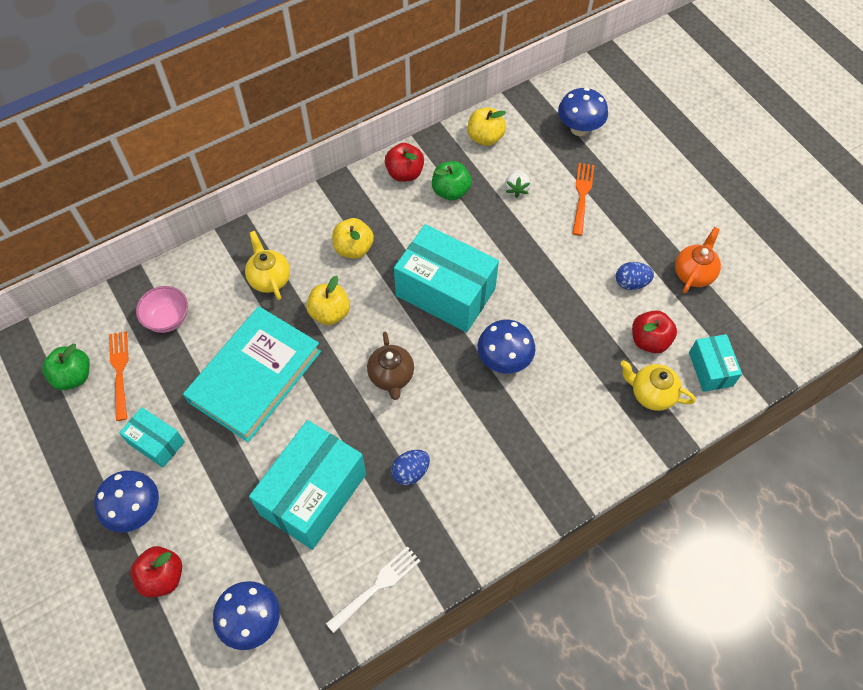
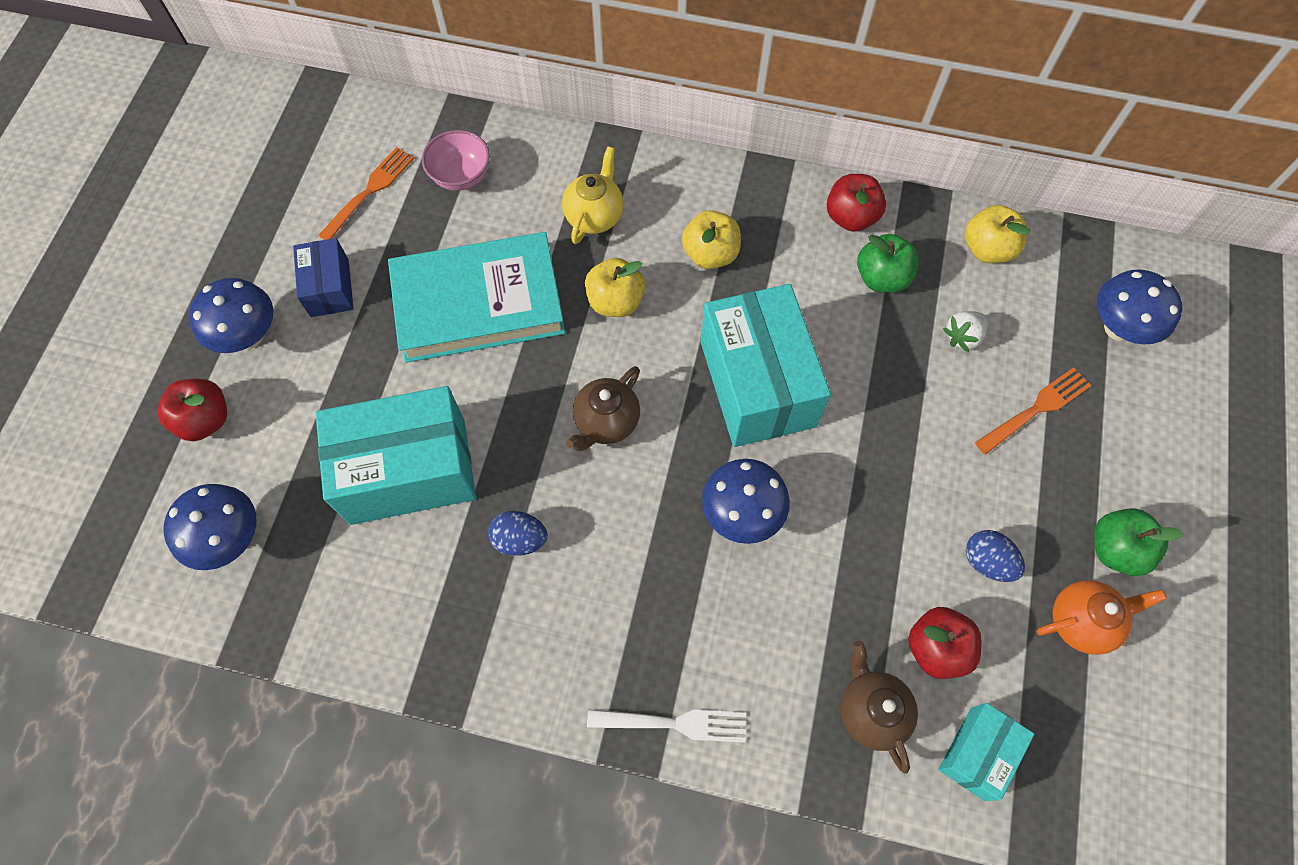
camera: 45 degrees right, 5 degrees up
(73, 376) = (328, 162): green apple -> green apple (1116, 549)
(156, 442) = (330, 288): turquoise box -> blue box
(376, 587) = (365, 622): white fork -> white fork (673, 724)
(651, 394) = (871, 711): yellow teapot -> brown teapot

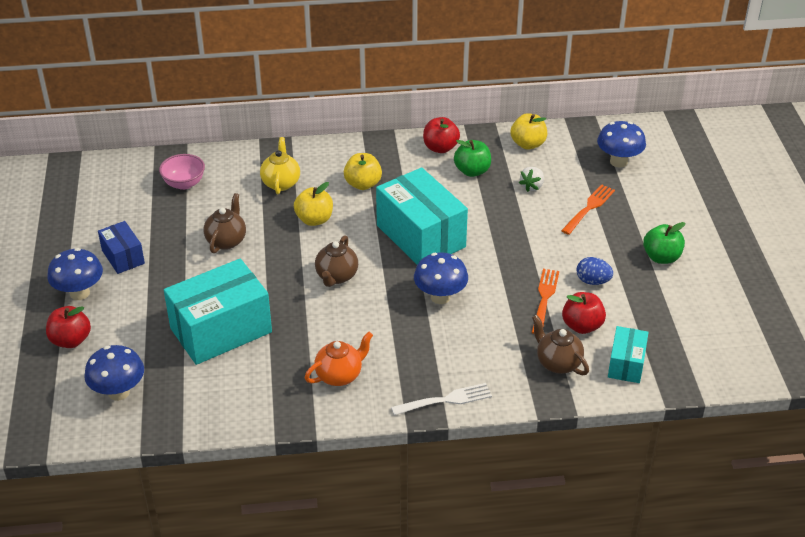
camera: 20 degrees left, 25 degrees down
(369, 192) = (126, 205): orange fork -> orange fork (544, 299)
(478, 303) = (226, 241): turquoise book -> brown teapot
(520, 539) = (309, 343): blue egg -> none
(1081, 621) = (657, 293): orange teapot -> orange teapot (339, 375)

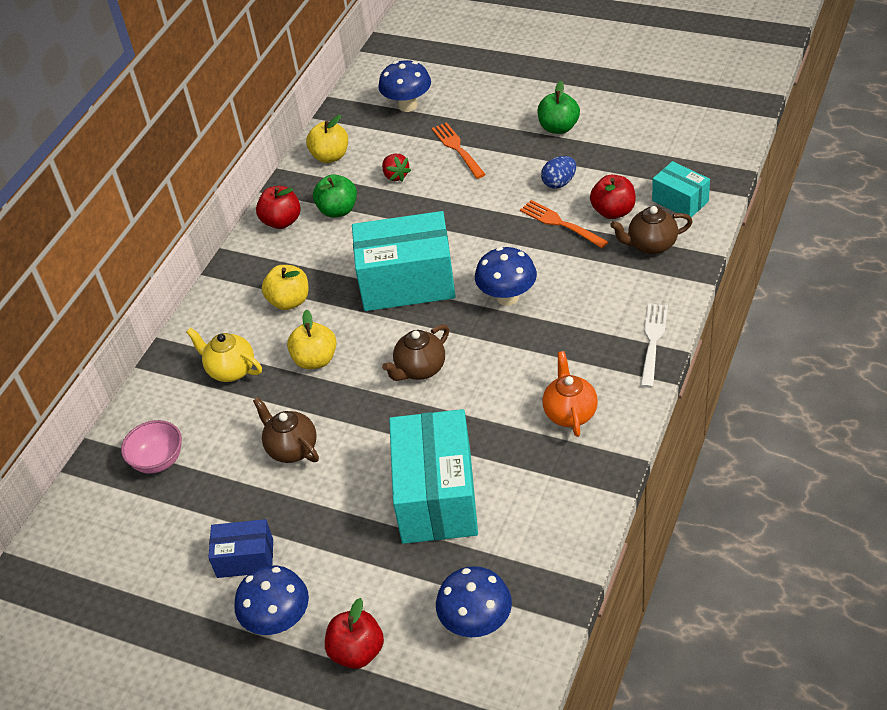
camera: 55 degrees left, 5 degrees up
(336, 276) = (420, 369): brown teapot -> brown teapot turned 90 degrees clockwise
(532, 186) = (396, 176): white strawberry -> red strawberry

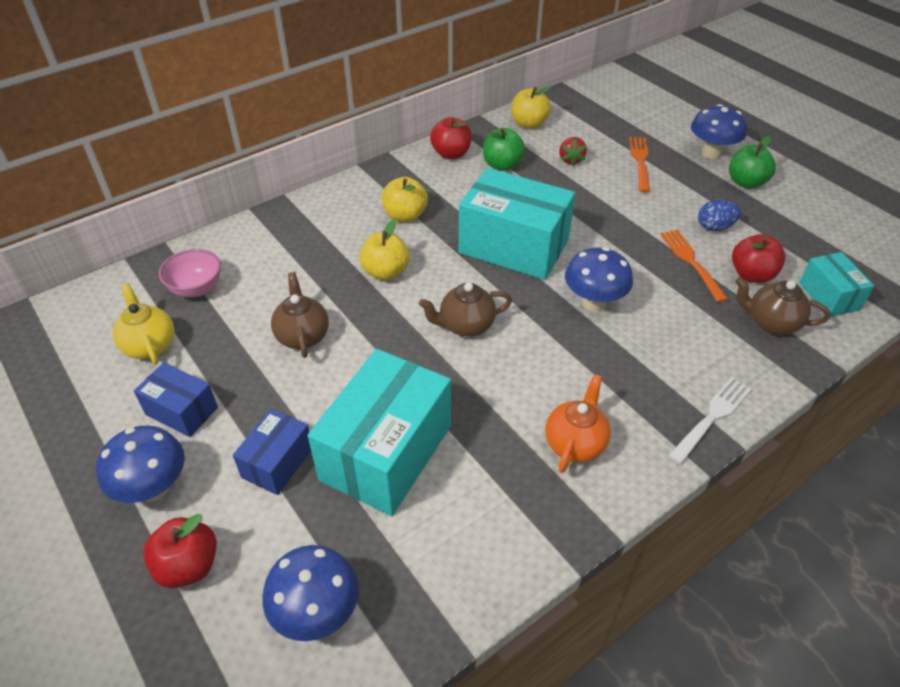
camera: 25 degrees right, 0 degrees up
(231, 370) = (314, 246): yellow teapot -> yellow teapot (150, 345)
(359, 549) = (277, 462): none -> blue box
(408, 105) = (622, 113): blue mushroom -> blue mushroom (711, 153)

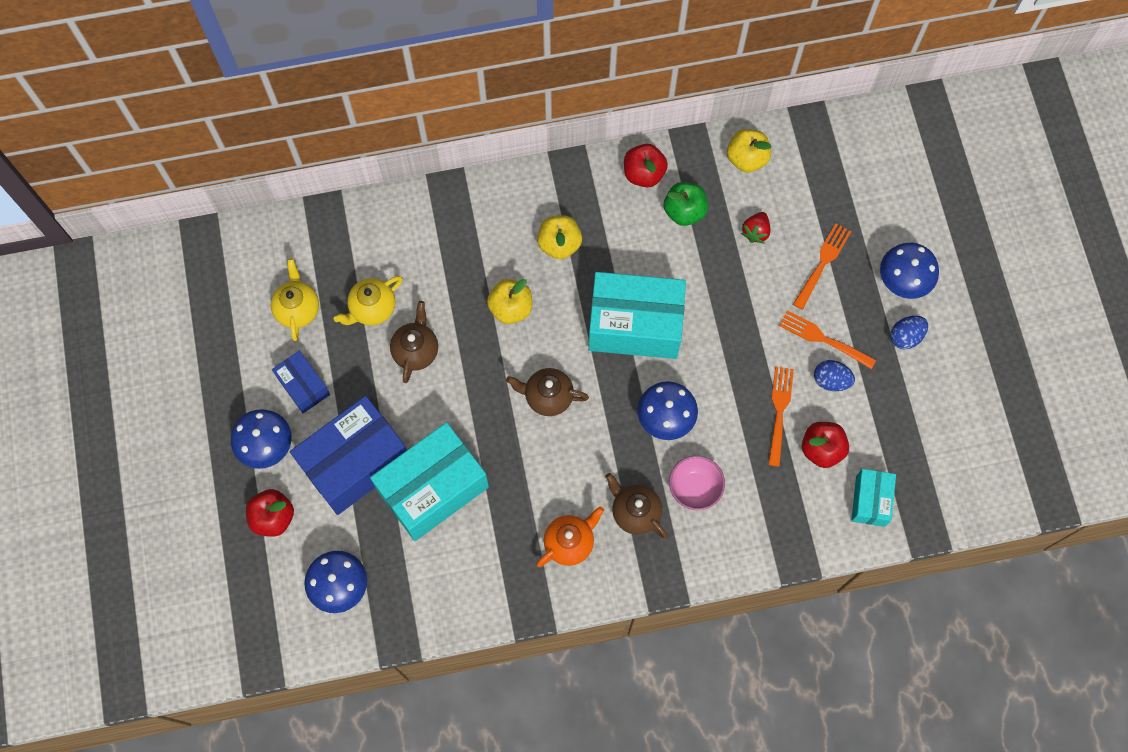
camera: 25 degrees right, 25 degrees up
(196, 289) = (350, 260): pink bowl -> pink bowl (694, 488)
(237, 318) = (372, 309): none -> yellow teapot
(277, 462) = (355, 463): blue box -> blue box, size x1.93
(513, 246) = (635, 325): turquoise box -> turquoise box turned 45 degrees counterclockwise
(684, 204) = (824, 339): none -> orange fork
(711, 418) = (683, 568): white fork -> none
(746, 182) = (905, 337): green apple -> blue egg
(771, 323) = (798, 505): brown teapot -> brown teapot (635, 512)

